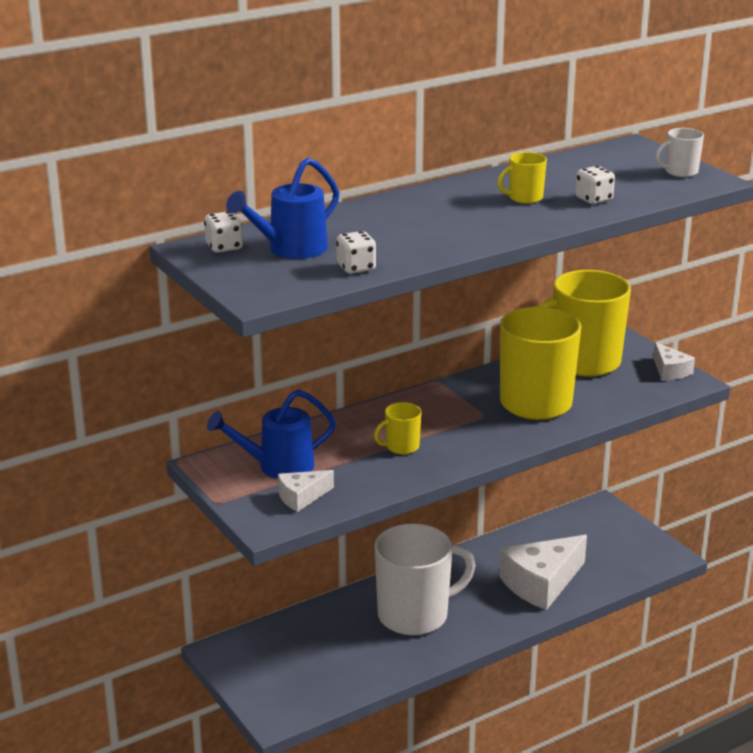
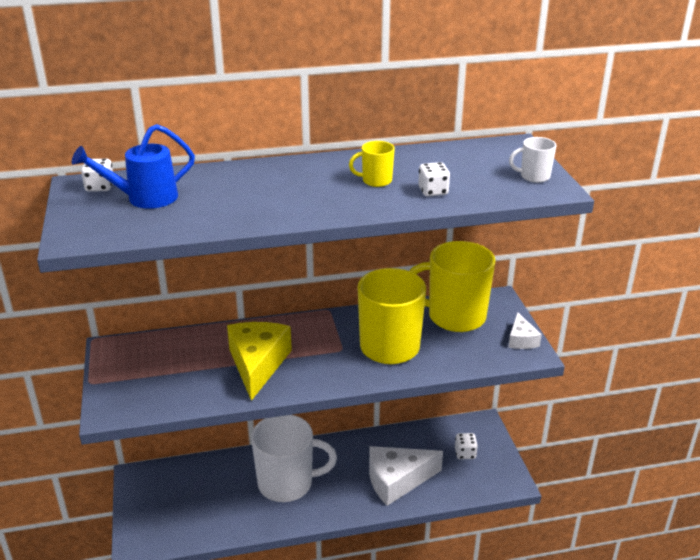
camera: 20 degrees right, 5 degrees up
(278, 466) = (156, 361): blue watering can -> none
(301, 497) = (151, 393): white cheese -> none
(356, 268) = (174, 225): white dice -> white dice (465, 453)
(401, 447) = (258, 364): yellow mug -> yellow cheese

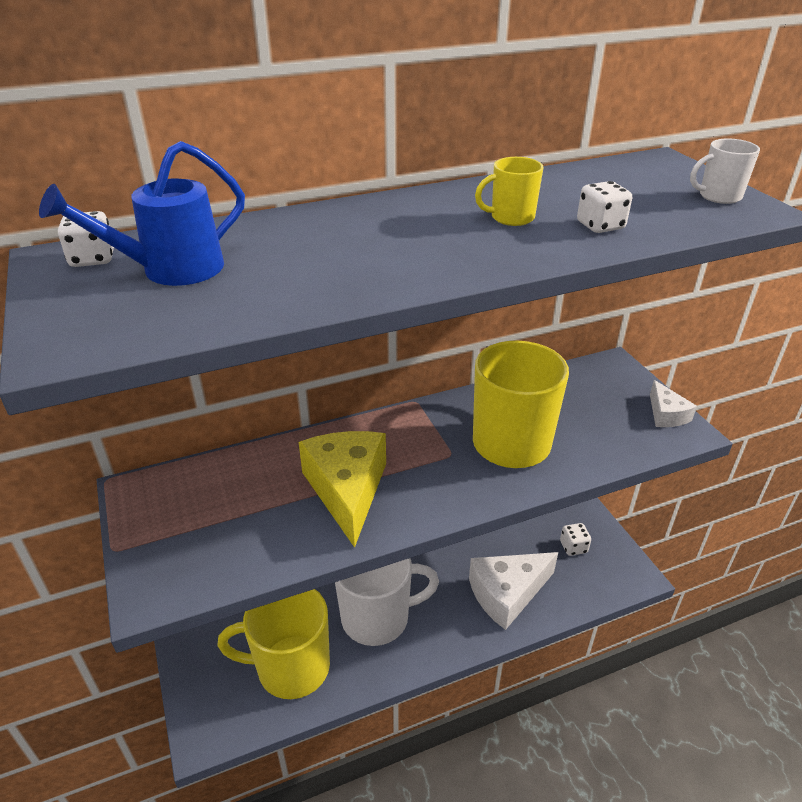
camera: 10 degrees left, 5 degrees up
(454, 316) = (573, 393): yellow mug -> yellow mug (291, 667)

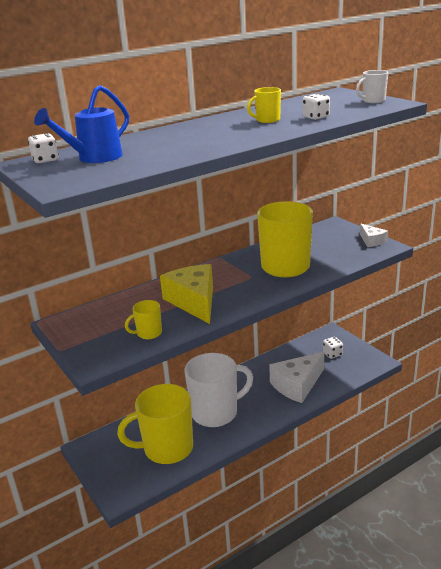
camera: 10 degrees left, 10 degrees down
(254, 546) = (148, 333): none -> yellow mug

